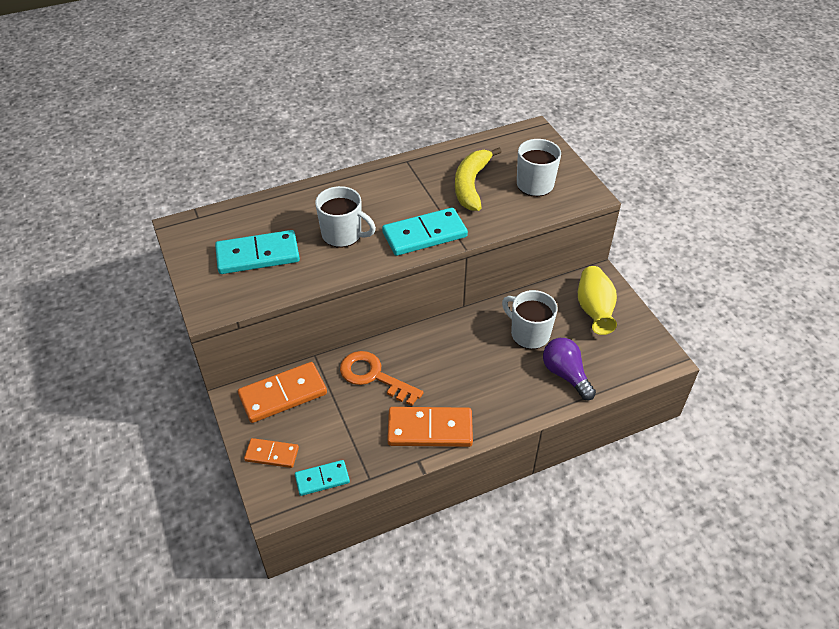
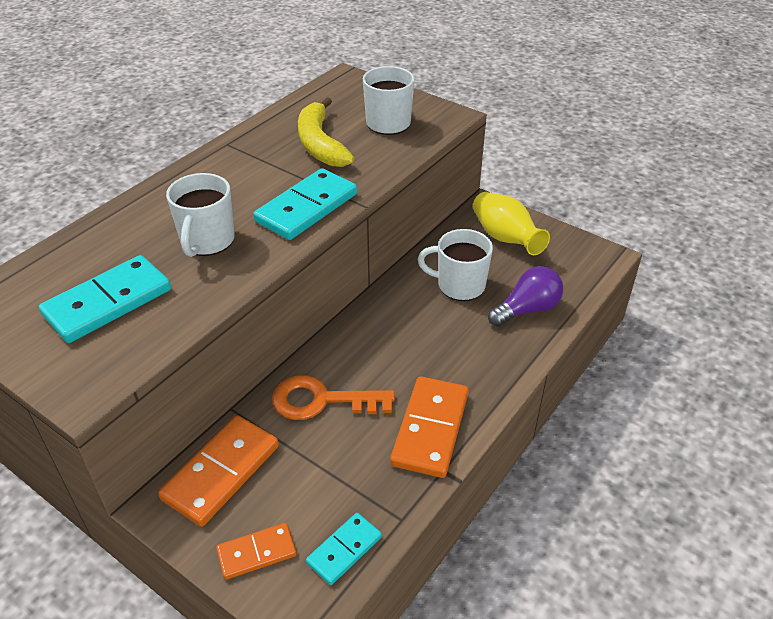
camera: 30 degrees left, 5 degrees down
(343, 235) = (207, 241): white mug -> white mug turned 105 degrees clockwise
(430, 429) = (430, 429): orange domino -> orange domino turned 45 degrees counterclockwise
(565, 374) = (527, 309): purple light bulb -> purple light bulb turned 120 degrees clockwise

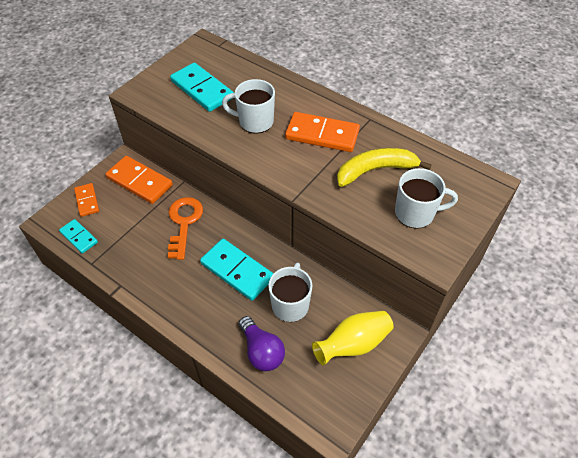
camera: 90 degrees right, 10 degrees up
(307, 208) = (290, 167): turquoise domino -> turquoise domino (237, 271)
(430, 429) = (153, 279): orange domino -> orange domino (322, 134)

